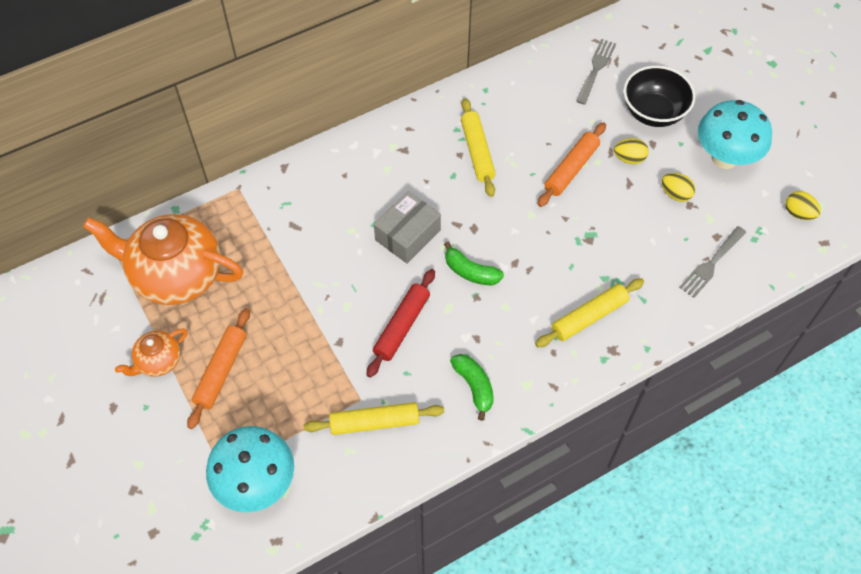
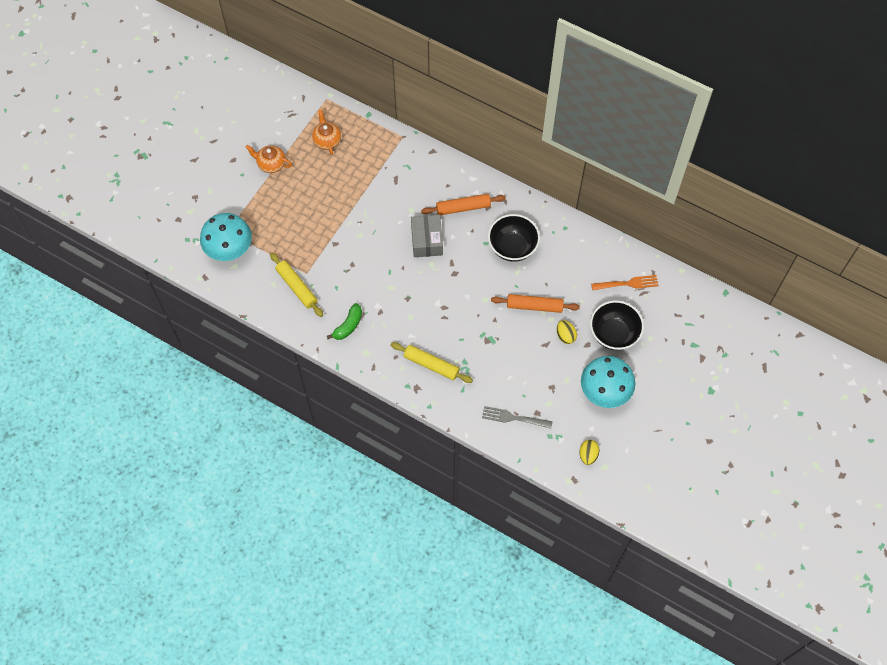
camera: 60 degrees right, 5 degrees up
(176, 275) = (327, 140): orange teapot -> orange teapot, size x0.48
(221, 371) = (283, 197): orange rolling pin -> orange rolling pin (463, 207)
(402, 326) = (364, 269): red rolling pin -> none
(407, 235) = (427, 241): grey box -> grey box turned 75 degrees clockwise
(470, 272) = (422, 287): green banana -> none
(477, 151) = (512, 247): yellow rolling pin -> black bowl
(596, 69) = (628, 283): grey fork -> orange fork
(675, 194) = (554, 375): yellow egg -> none

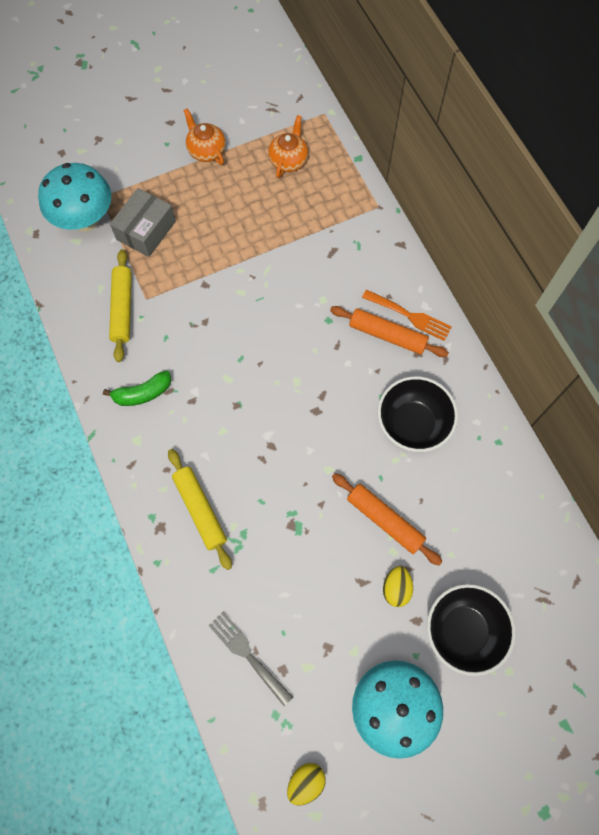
camera: 35 degrees right, 5 degrees up
(427, 241) = (313, 348): grey box -> grey box (146, 230)
(628, 283) = (531, 572): orange fork -> orange fork (410, 316)

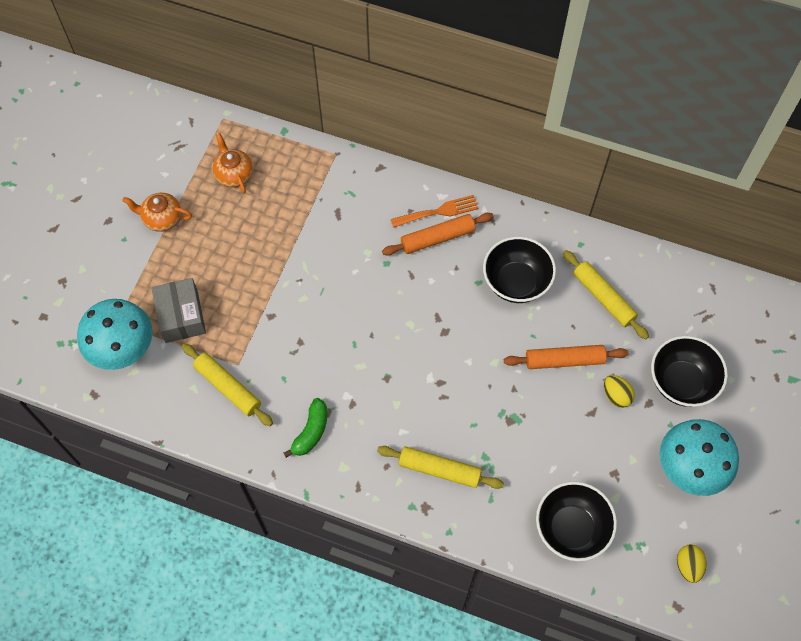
camera: 45 degrees left, 5 degrees down
(247, 654) = (571, 528): grey fork -> black bowl
(471, 501) = (603, 298): none -> yellow rolling pin

